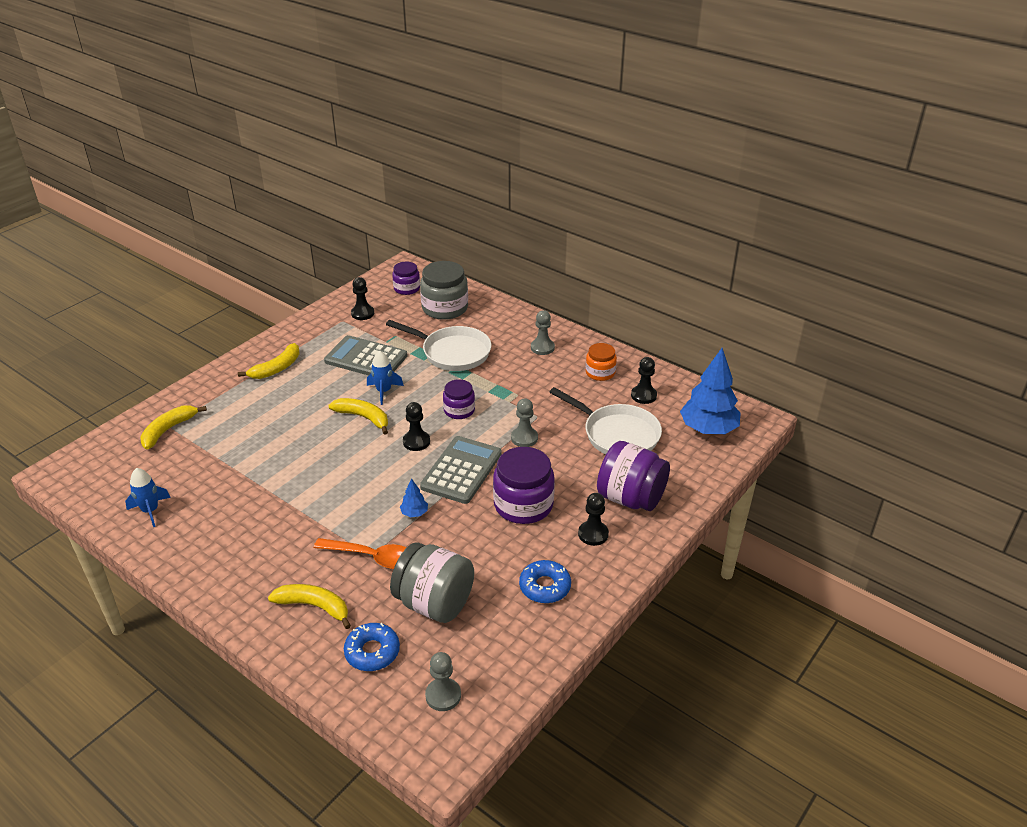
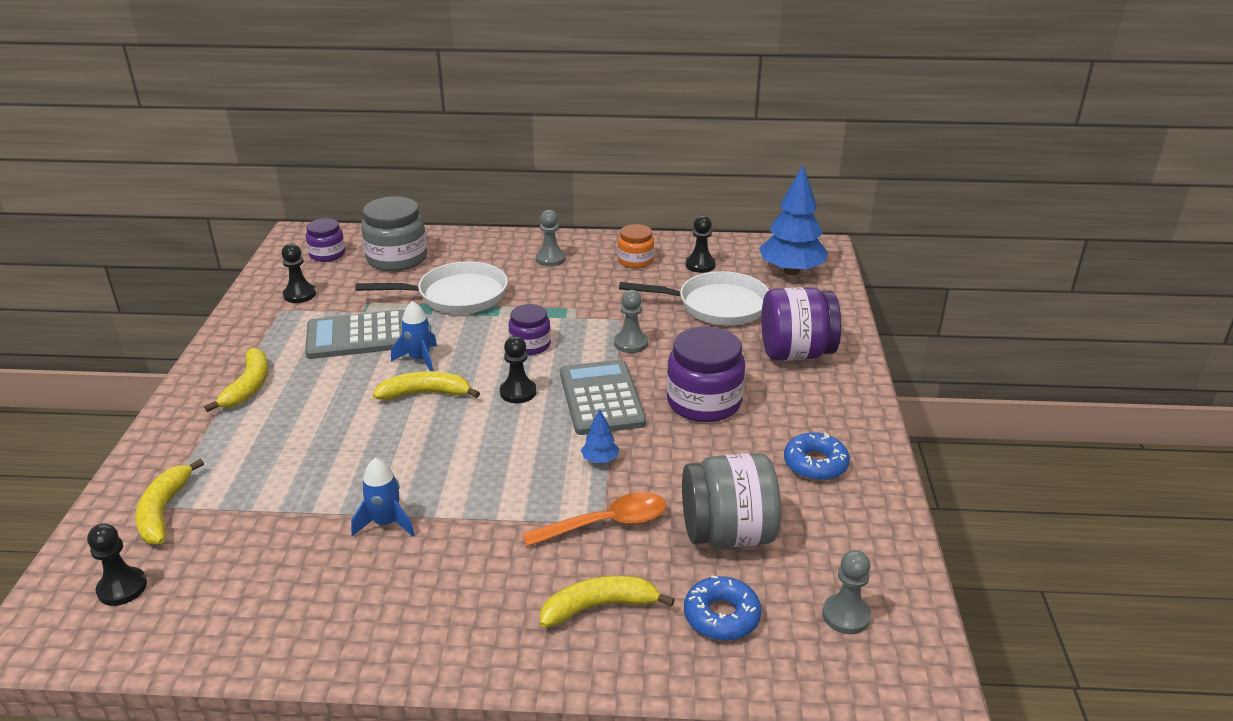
camera: 35 degrees left, 5 degrees down
(150, 511) = (246, 613): blue rocket -> blue rocket (386, 523)
(593, 534) = (801, 398): black pawn -> black pawn (122, 588)

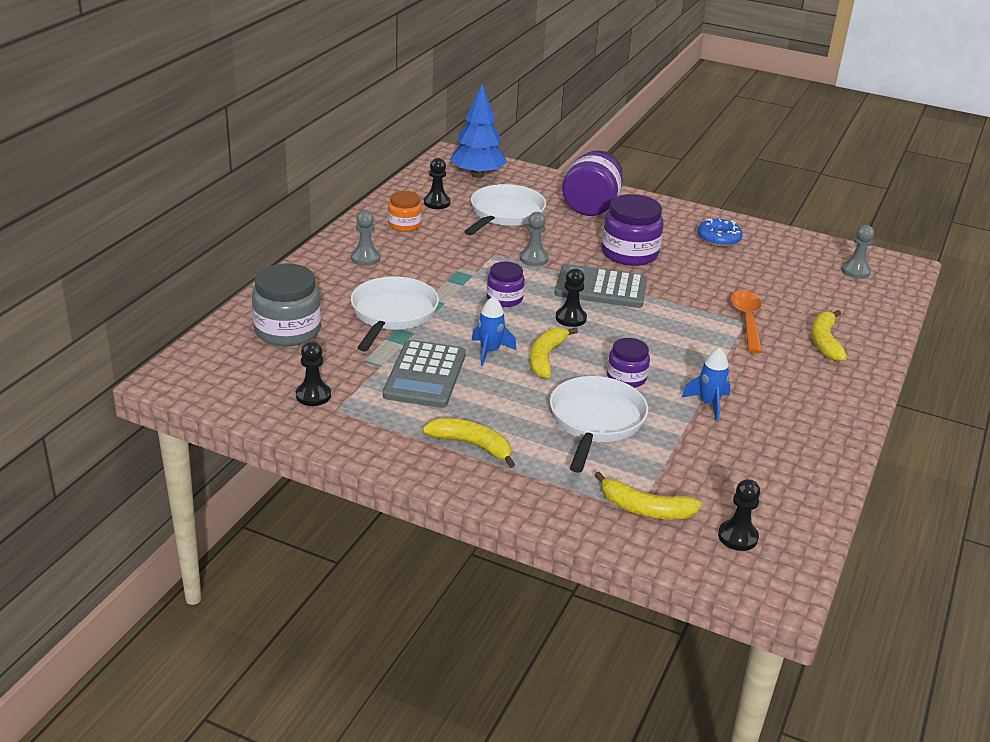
camera: 70 degrees left, 0 degrees up
(316, 449) = (595, 421): none -> white pan
(327, 254) = (237, 367): purple jar -> purple jar (626, 378)
(600, 460) = (676, 306): blue tree -> none
(721, 616) = (845, 306): blue donut -> none
(727, 534) = (773, 284): grey jar -> none

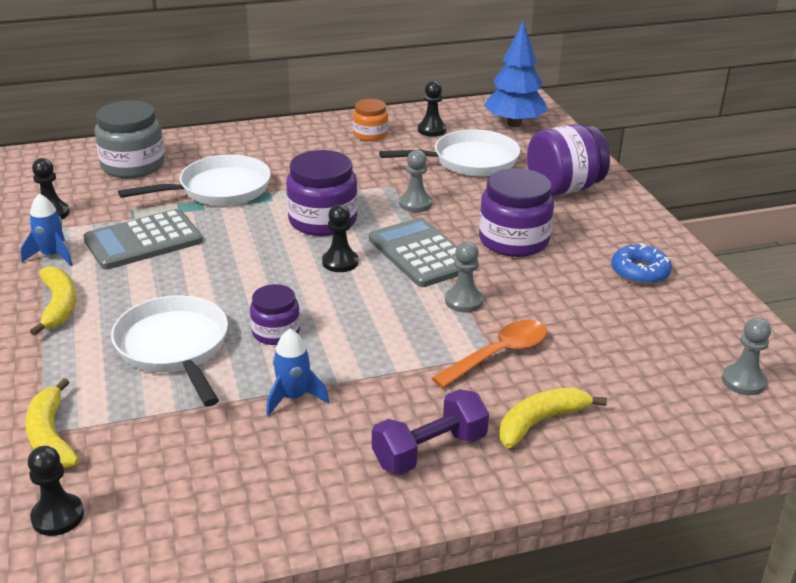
camera: 50 degrees right, 0 degrees up
(365, 258) = (289, 144): grey pawn -> grey pawn (463, 301)
(490, 351) = (223, 251): blue rocket -> blue rocket (52, 256)
(504, 298) = (322, 220): purple jar -> purple jar, size x1.70
(546, 358) = (251, 279): yellow banana -> none
(595, 421) = (174, 348): white pan -> white pan turned 90 degrees counterclockwise
(813, 386) = (430, 451): none -> purple dumbbell

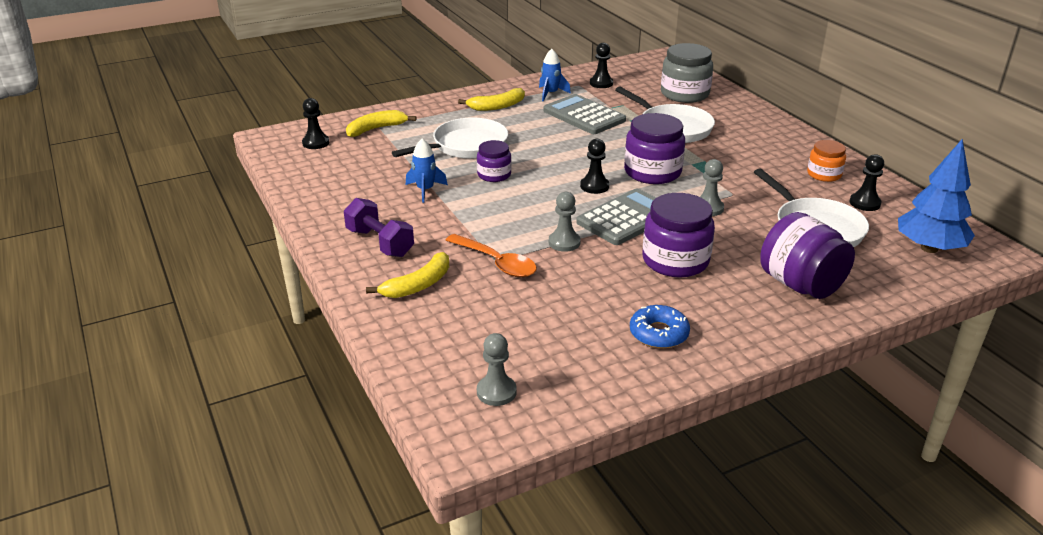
camera: 80 degrees right, 0 degrees up
(540, 422) = (418, 285): yellow banana -> yellow banana turned 90 degrees clockwise

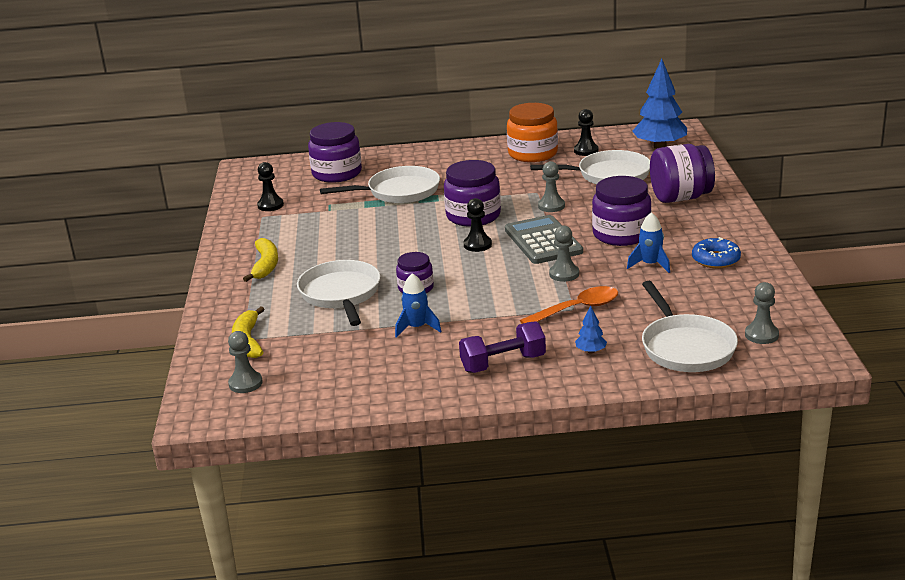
camera: 65 degrees left, 5 degrees down
(316, 143) = (245, 383): black pawn -> grey pawn
(418, 285) = (591, 351): yellow banana -> blue tree
(448, 341) = (685, 347): none -> white pan
(551, 94) = (266, 233): blue rocket -> blue rocket (650, 265)
(584, 116) = (333, 226): grey calculator -> none
(684, 94) = (337, 173): grey jar -> purple jar
(824, 174) = (532, 153): orange jar -> orange jar, size x1.70

